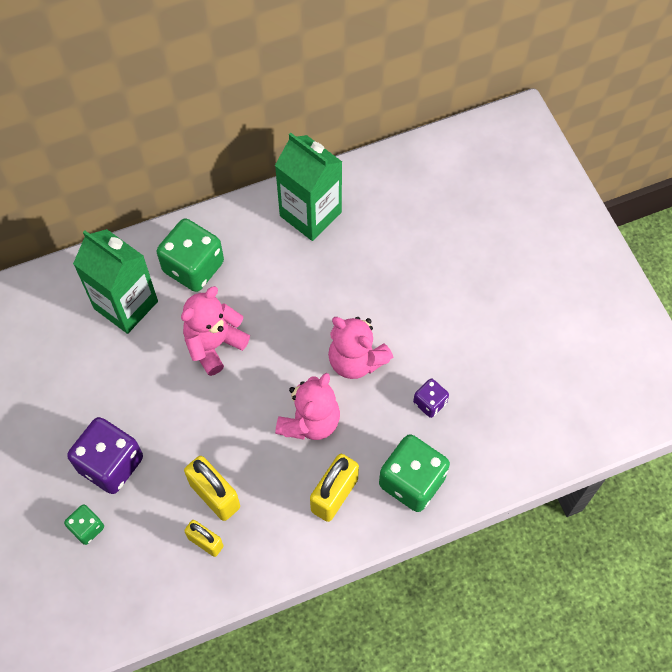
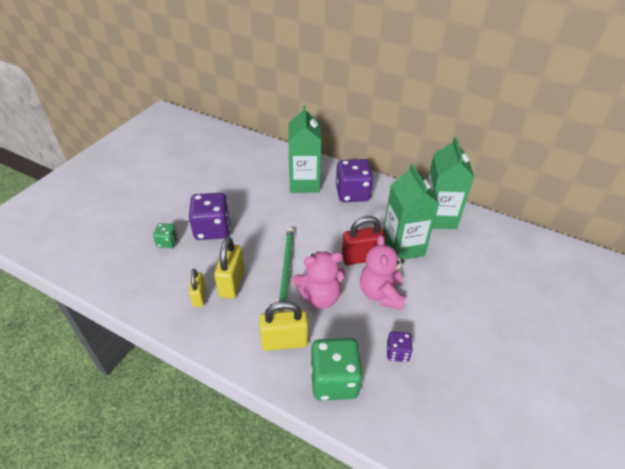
camera: 50 degrees right, 20 degrees down
(193, 267) = (352, 193): green dice -> purple dice
(214, 344) = (320, 227): pink teddy bear -> none
(246, 428) = (286, 270): none -> green pencil
(295, 339) = (361, 257): none -> red padlock
(317, 286) = (403, 246): none -> green carton

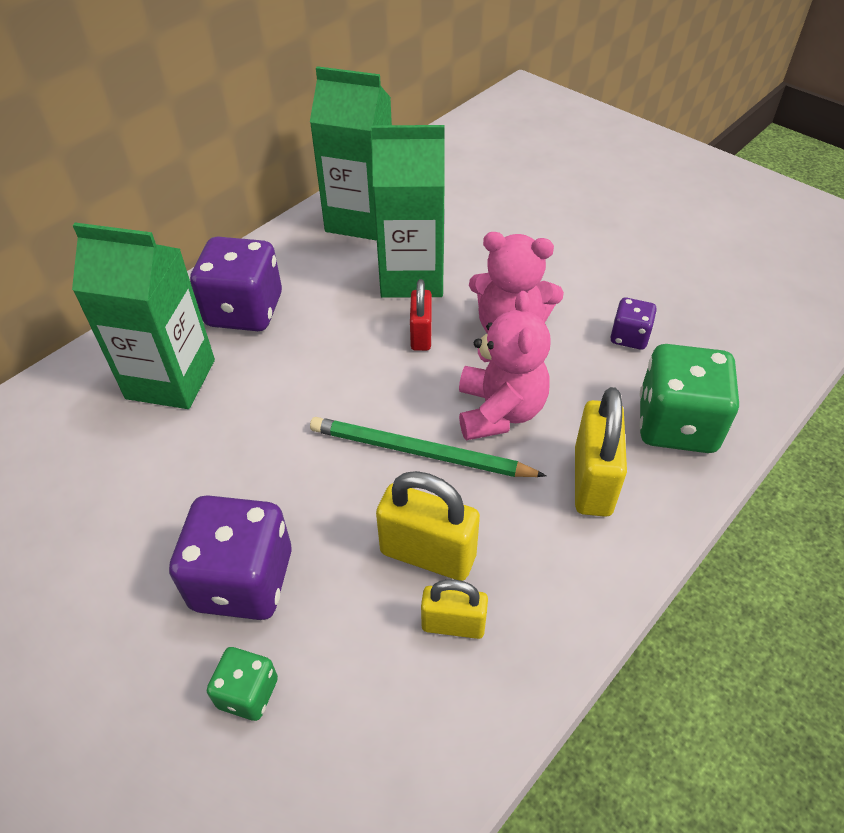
camera: 75 degrees left, 5 degrees up
(361, 257) = (421, 335): red padlock -> red padlock, size x0.63

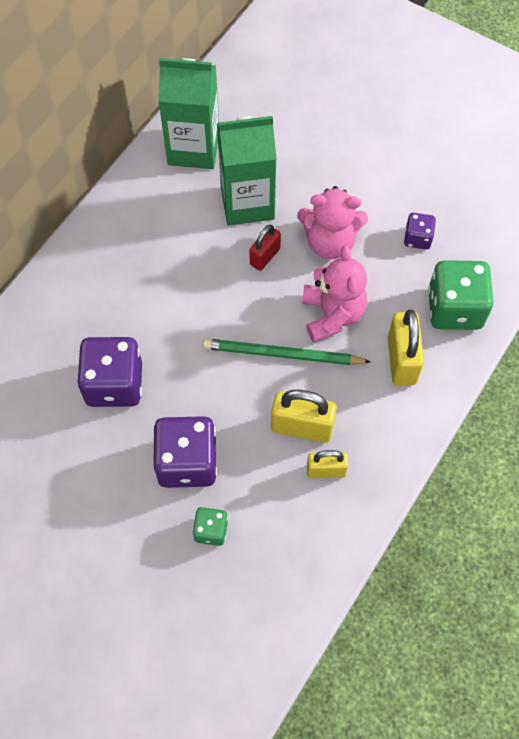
camera: 10 degrees left, 15 degrees up
(171, 379) = (89, 319): green carton -> none
(244, 310) = (125, 251): purple dice -> purple dice (114, 384)
(421, 335) = (265, 256): red padlock -> red padlock turned 45 degrees clockwise

